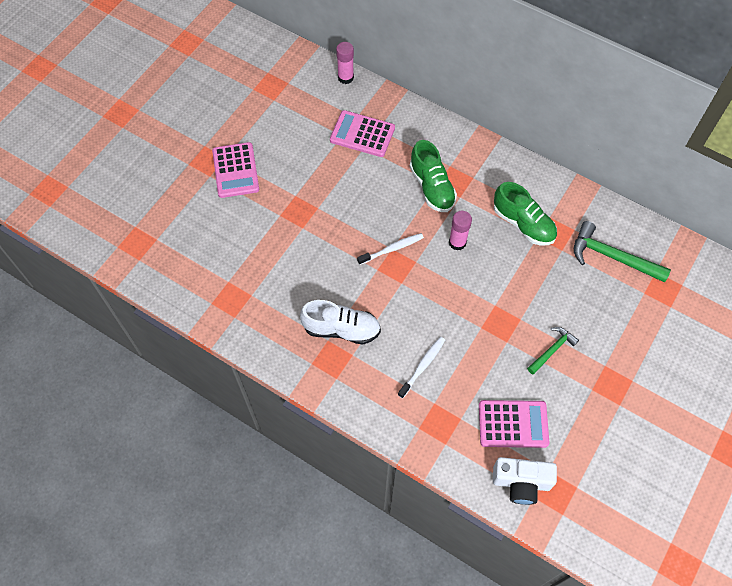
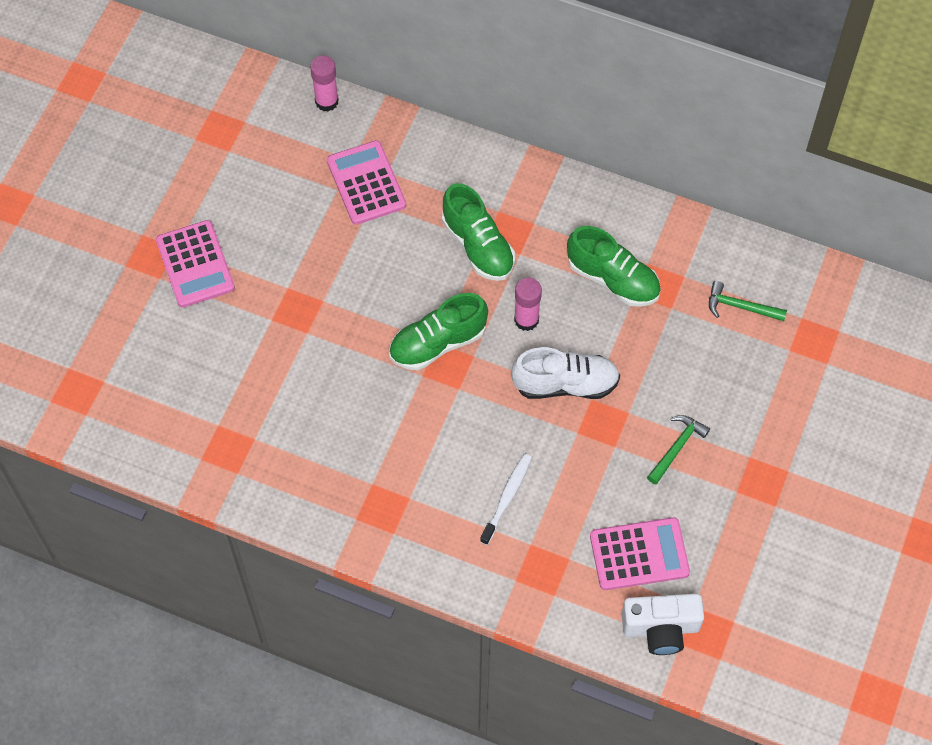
camera: 10 degrees left, 0 degrees up
(341, 329) = (388, 466): white shoe -> white shoe (565, 384)
(362, 134) = (366, 183): pink calculator -> pink calculator turned 60 degrees clockwise
(392, 249) = (437, 343): white toothbrush -> green shoe
(612, 257) = (740, 307): green hammer -> green hammer, size x0.59

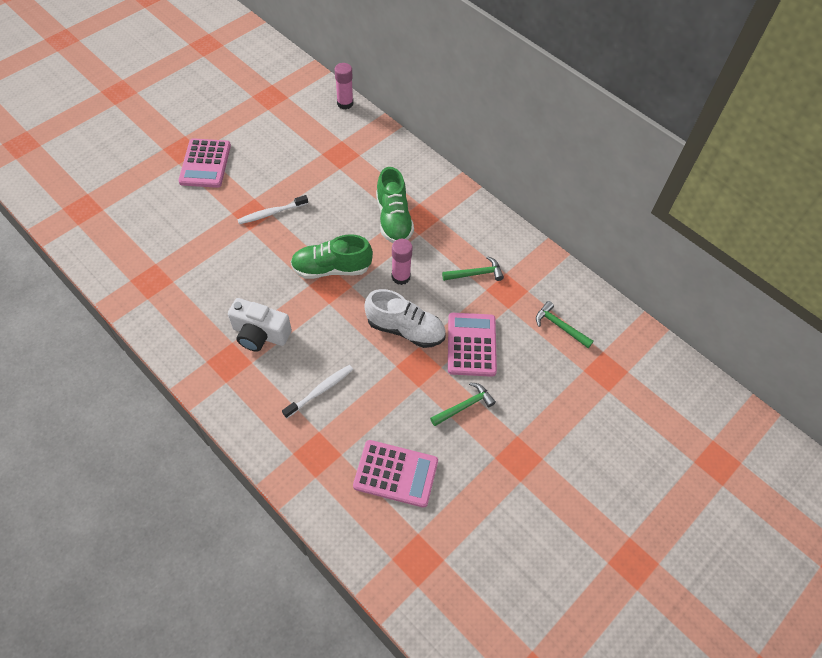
camera: 20 degrees right, 5 degrees down
(322, 299) = (271, 213): none -> white toothbrush
(366, 183) = (342, 156): pink calculator -> pink calculator (471, 345)
(613, 279) = (475, 273): green shoe -> green hammer
(661, 628) = (383, 539): white camera -> white camera (260, 334)

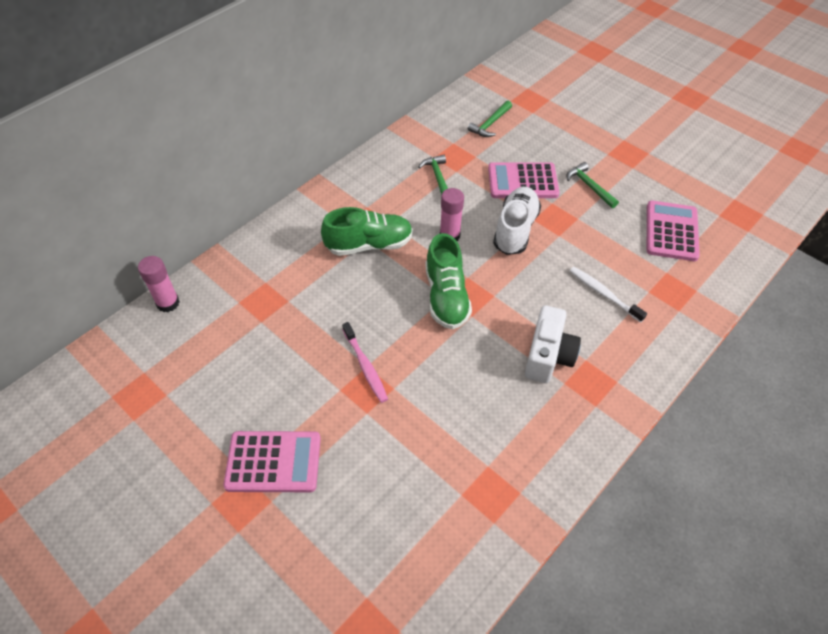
camera: 90 degrees left, 5 degrees down
(271, 213) = (365, 366): white toothbrush -> pink toothbrush

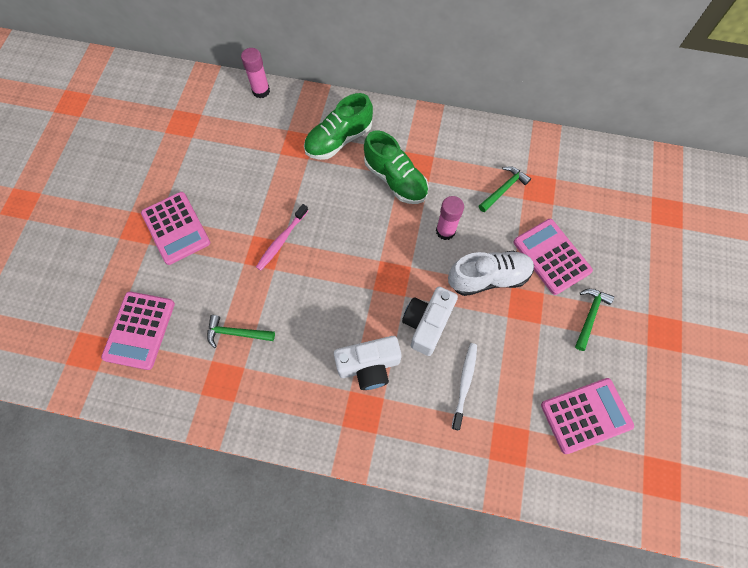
camera: 60 degrees right, 15 degrees up
(377, 557) = (139, 330): none -> pink calculator
(446, 296) = (380, 261): green shoe -> green shoe (339, 140)
(490, 124) = (604, 195): green hammer -> green hammer (236, 333)
(532, 292) = (427, 324): none -> white camera

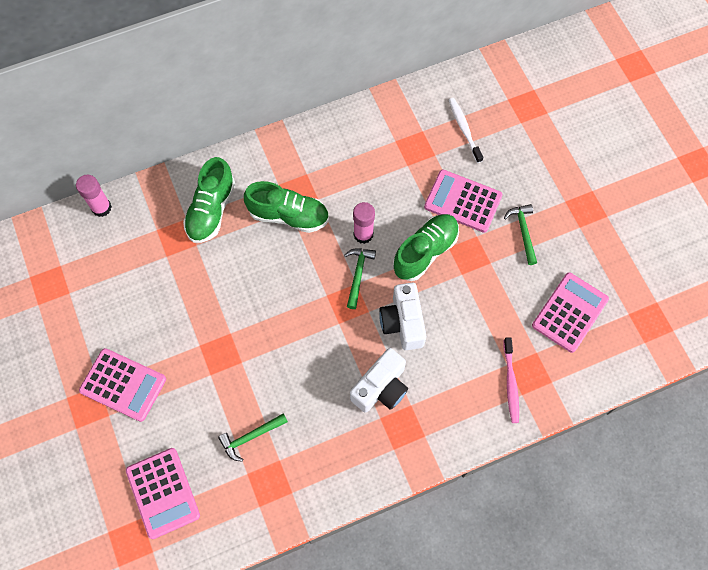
camera: 35 degrees left, 0 degrees up
(281, 240) = (229, 333): pink toothbrush -> pink toothbrush (510, 383)
(464, 383) = (465, 350): white toothbrush -> white toothbrush (464, 129)
(488, 278) = (425, 252): white shoe -> green shoe
(503, 189) = (386, 167): green hammer -> green hammer (358, 274)

